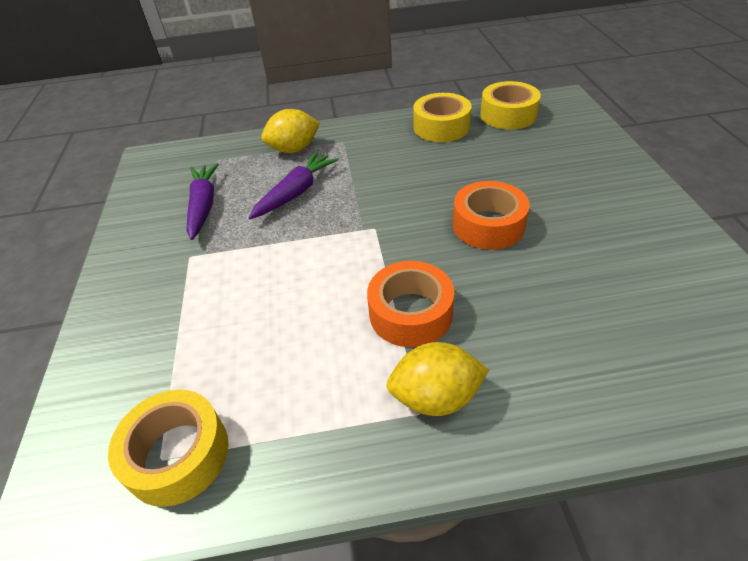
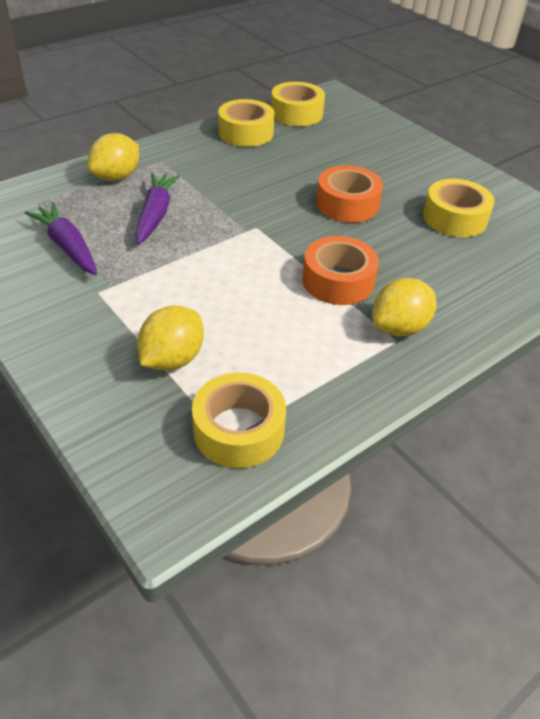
camera: 35 degrees left, 0 degrees up
(189, 347) = (172, 359): none -> yellow lemon
(608, 274) = (454, 218): none -> yellow tape

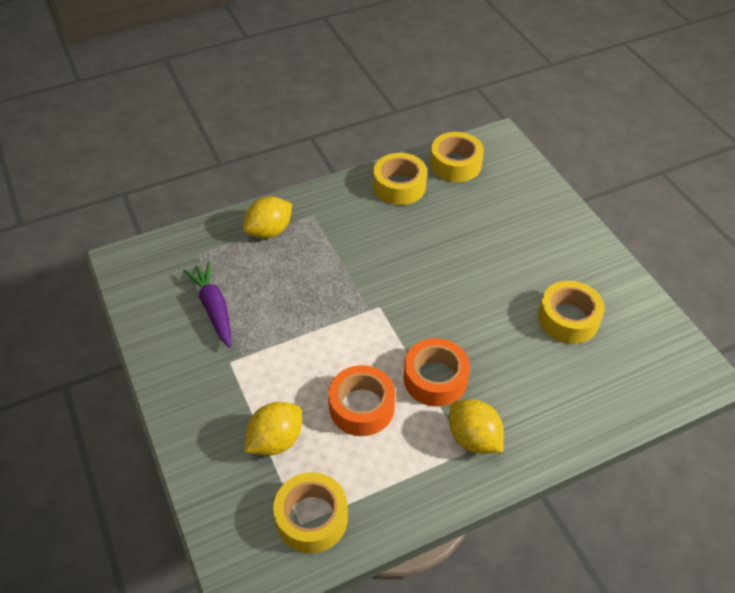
camera: 15 degrees right, 5 degrees up
(156, 214) = (294, 281): purple carrot -> none
(347, 204) = (470, 289): orange tape -> orange tape (361, 407)
(399, 328) = (473, 438): yellow lemon -> yellow lemon turned 75 degrees clockwise

